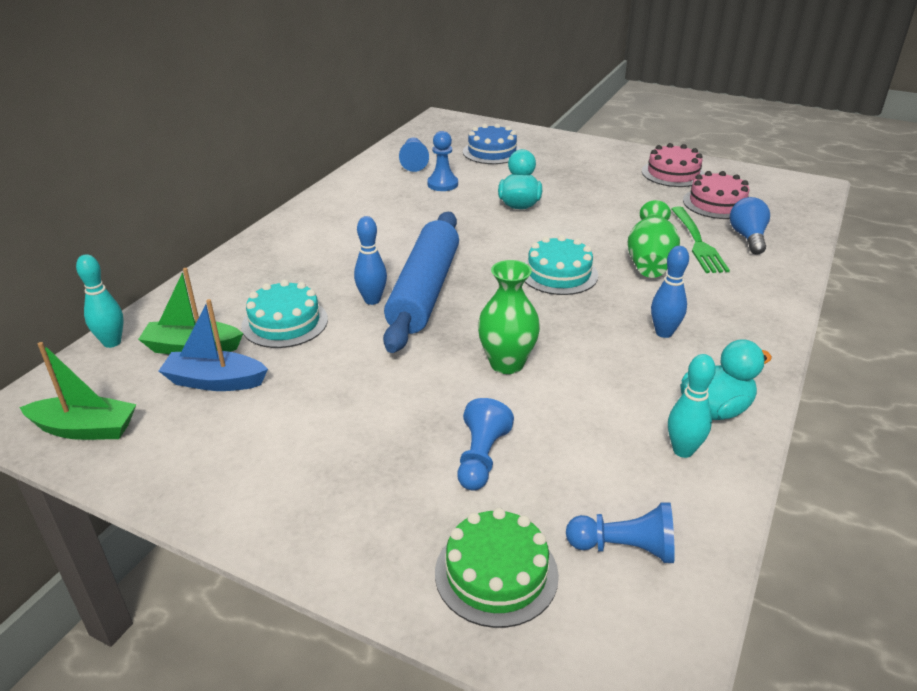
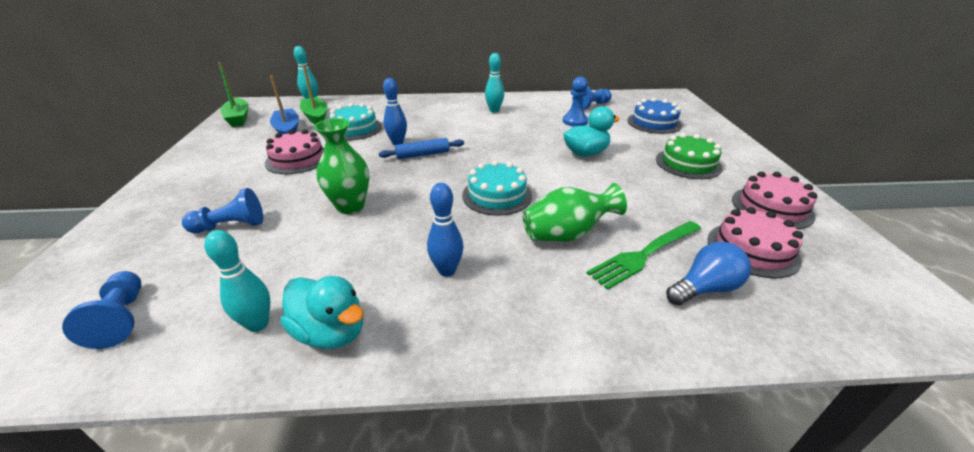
camera: 60 degrees right, 0 degrees up
(335, 385) = (297, 159): none -> pink cake
(354, 215) = (494, 110): none -> turquoise bowling pin
(425, 291) = (423, 154): blue rolling pin -> blue rolling pin, size x0.45
(496, 573) = (104, 264): green cake -> green cake (688, 163)

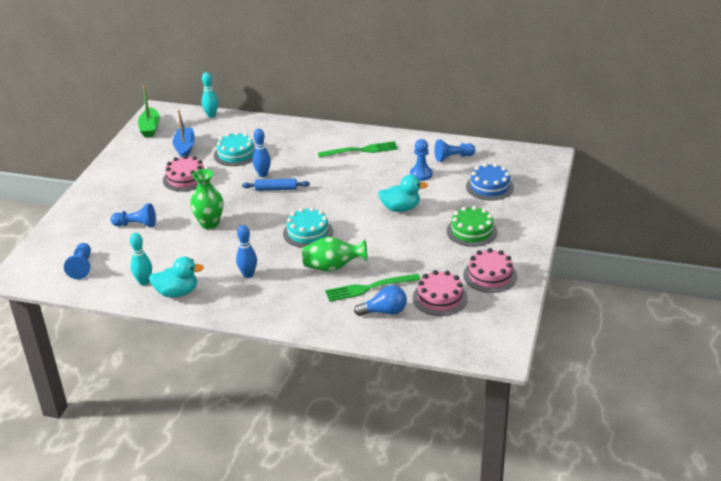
camera: 20 degrees right, 0 degrees up
(316, 117) = (210, 136): green boat -> none
(331, 332) = (177, 293): turquoise duck -> turquoise duck turned 60 degrees counterclockwise
(494, 110) = (361, 150): turquoise bowling pin -> green fork

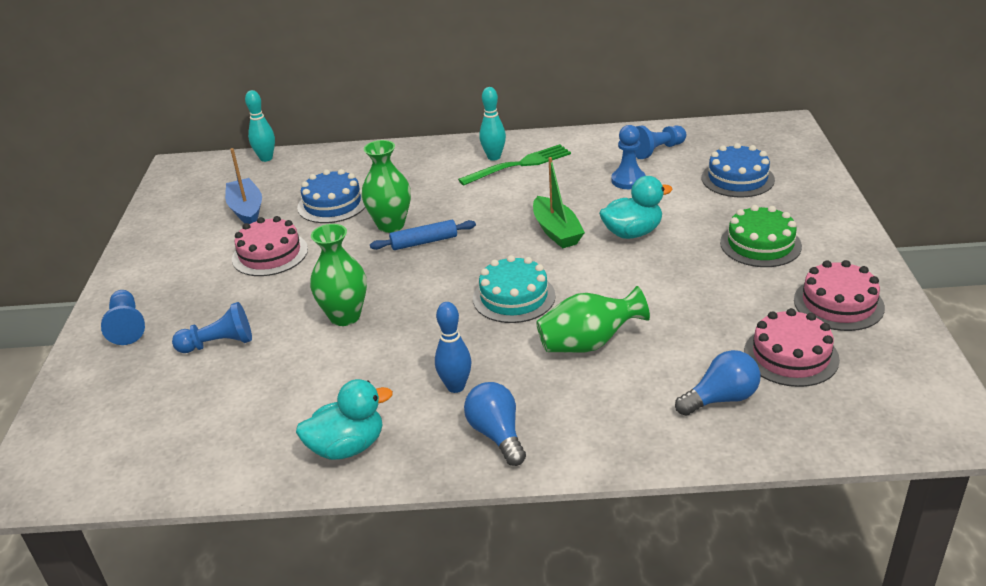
camera: 15 degrees left, 0 degrees up
(81, 267) = (149, 439): blue pawn -> blue pawn (127, 326)
(144, 282) = (277, 441): turquoise bowling pin -> turquoise bowling pin (494, 157)
(150, 128) = (177, 192): green boat -> green boat (556, 231)
(236, 154) = (332, 204): turquoise cake -> blue cake
(255, 303) = (497, 434): none -> blue light bulb
(262, 174) = (391, 225): blue bowling pin -> green vase
(369, 288) = (669, 364): green fork -> none

